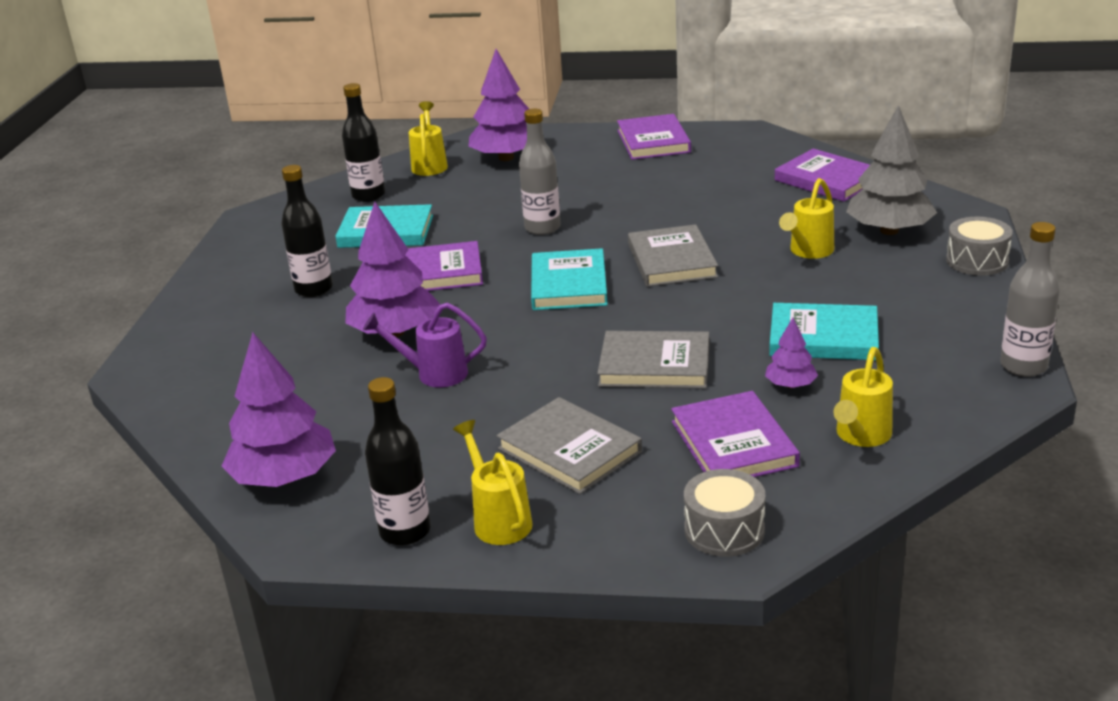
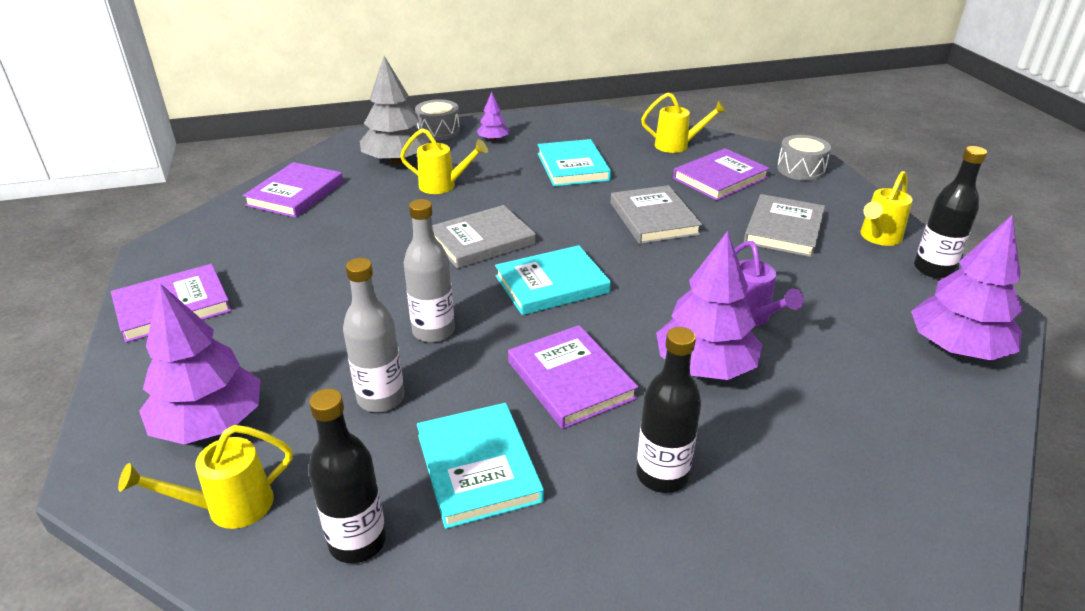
camera: 115 degrees left, 5 degrees up
(790, 385) = (640, 170): purple tree -> purple tree (493, 140)
(1023, 366) = (569, 113): grey bottle -> grey bottle (381, 398)

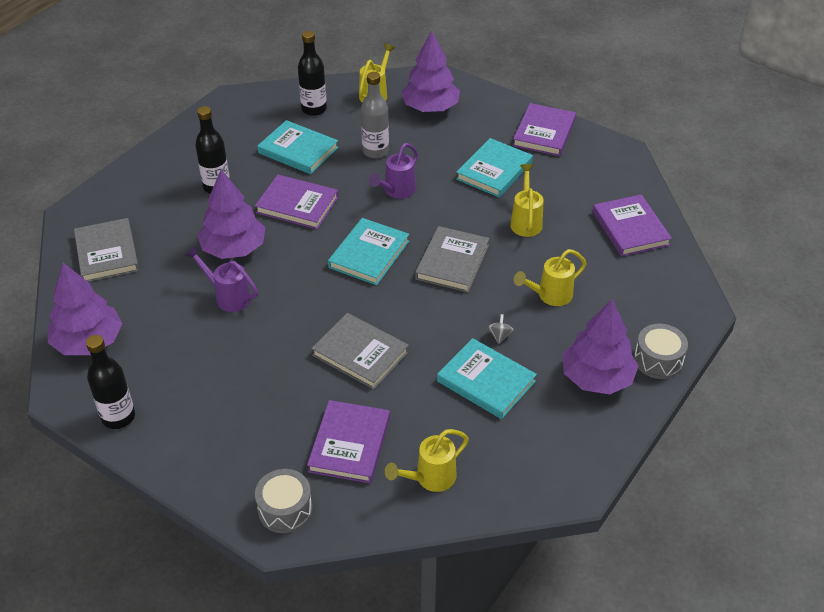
camera: 140 degrees right, 10 degrees up
(300, 296) = (494, 171): none -> turquoise book
(396, 161) = (625, 301): grey tree -> none
(433, 331) = (396, 191): grey bottle -> purple watering can
(493, 140) = (597, 378): purple tree -> purple tree, size x2.02
(523, 182) = (499, 336): none -> grey spinning top
(784, 229) = (253, 400): grey book -> grey book (107, 253)
(878, 238) = (172, 434): yellow watering can -> yellow watering can (526, 221)

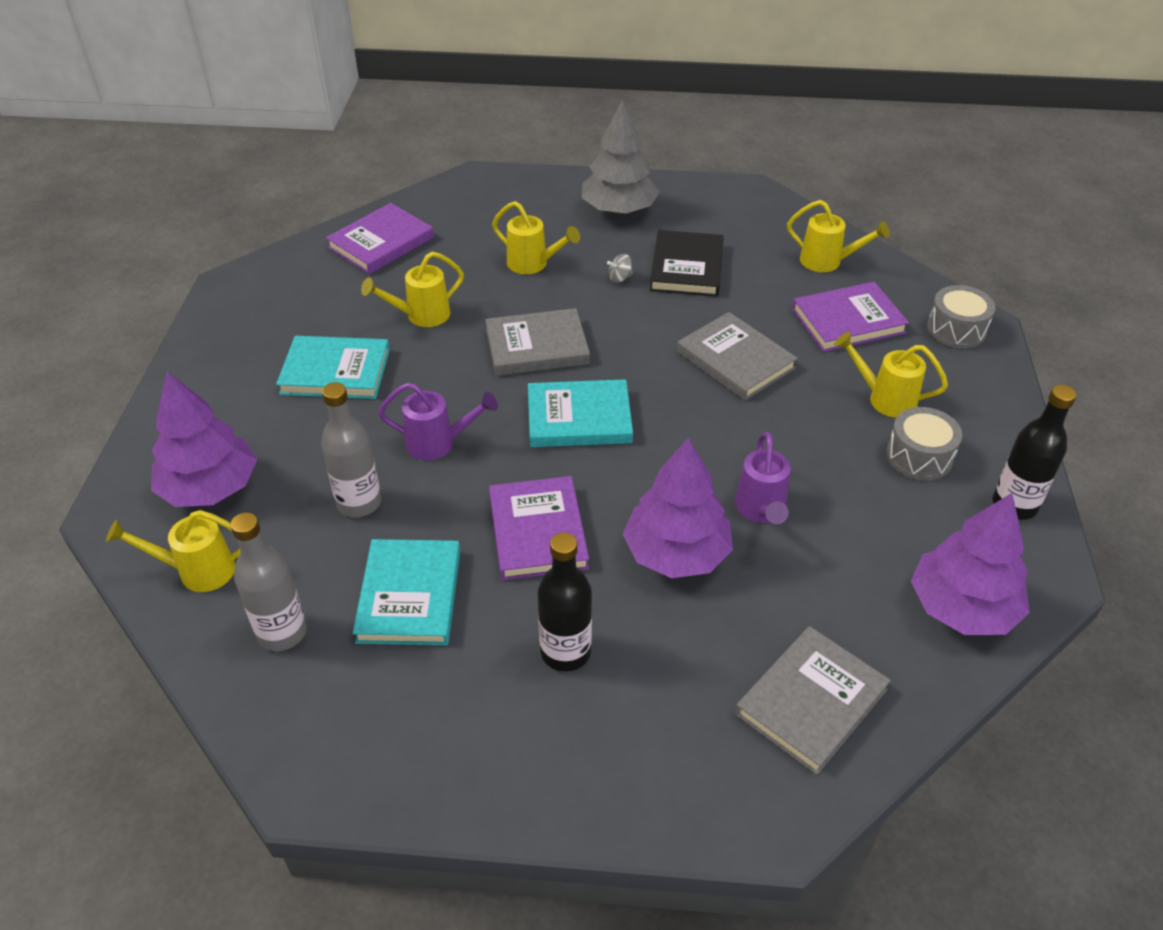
camera: 120 degrees left, 0 degrees up
(257, 412) = (885, 399): none -> yellow watering can
(314, 109) = (282, 632): black bottle -> grey bottle
(360, 354) = (735, 360): grey book -> grey book turned 45 degrees counterclockwise
(486, 381) = (686, 267): turquoise book -> black book
(544, 133) = (222, 356): purple book -> none
(597, 378) = (619, 209): purple tree -> grey tree
(658, 360) = (565, 184): grey drum -> grey drum (919, 456)

